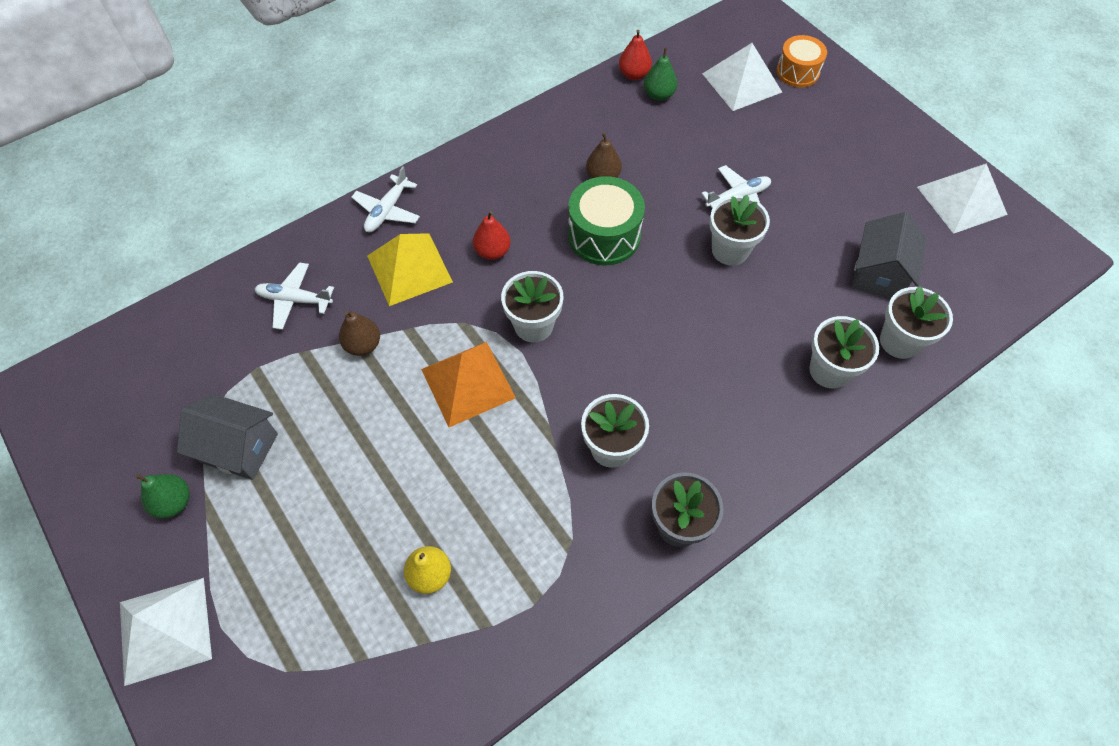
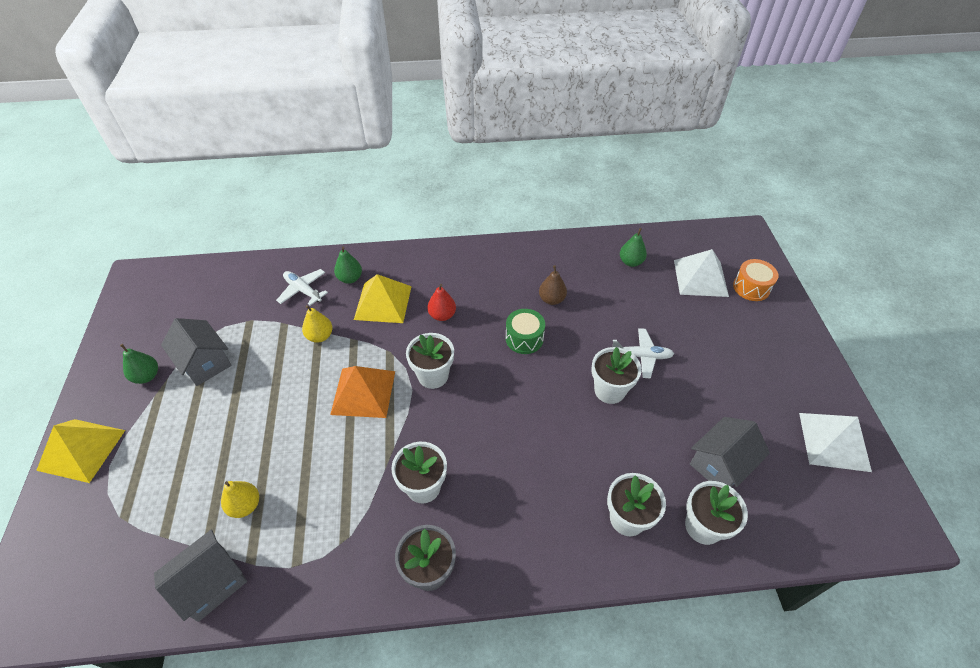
camera: 30 degrees right, 10 degrees down
(164, 630) = (81, 449): white pyramid -> yellow pyramid
(344, 258) = (350, 278): none -> green pear
(363, 345) = (320, 336): brown pear -> yellow pear
(387, 210) = (397, 261): white plane -> none
(459, 671) = (211, 583): none -> grey house
(604, 235) = (524, 338): green drum -> green drum, size x0.66
(634, 74) = (622, 242): red pear -> none

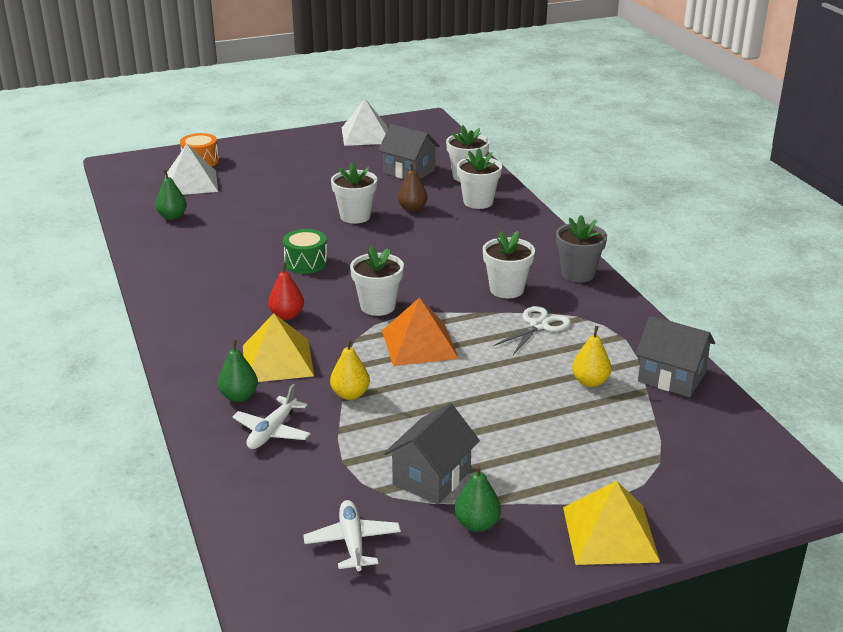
camera: 105 degrees left, 20 degrees down
(349, 494) = (538, 326): none -> white scissors
(551, 299) = (242, 254): brown pear -> brown pear (412, 208)
(641, 356) = (307, 205): white plane -> white plane (352, 542)

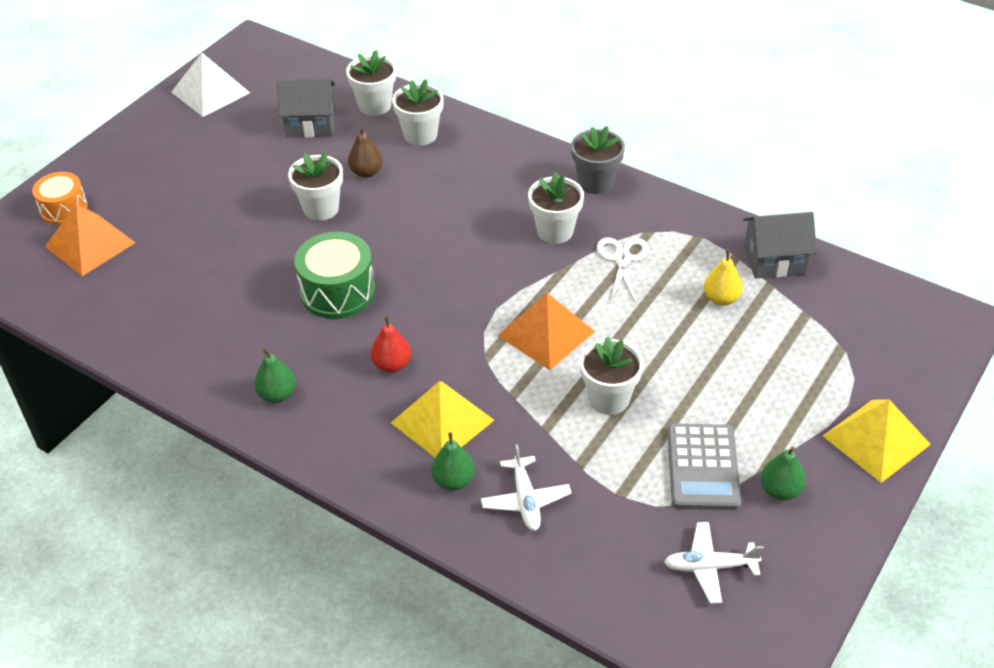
camera: 35 degrees left, 15 degrees up
(172, 217) = (125, 301): green pear -> green pear (277, 394)
(191, 183) = (90, 244): white pyramid -> orange pyramid
(306, 263) = (338, 292): green drum -> green drum, size x1.50
(350, 394) = (547, 422): yellow pear -> none
(352, 542) = (710, 567): white plane -> white plane turned 45 degrees counterclockwise
(378, 306) = (464, 309): white flower pot -> white flower pot (608, 399)
(432, 478) = (702, 467): grey house -> grey calculator

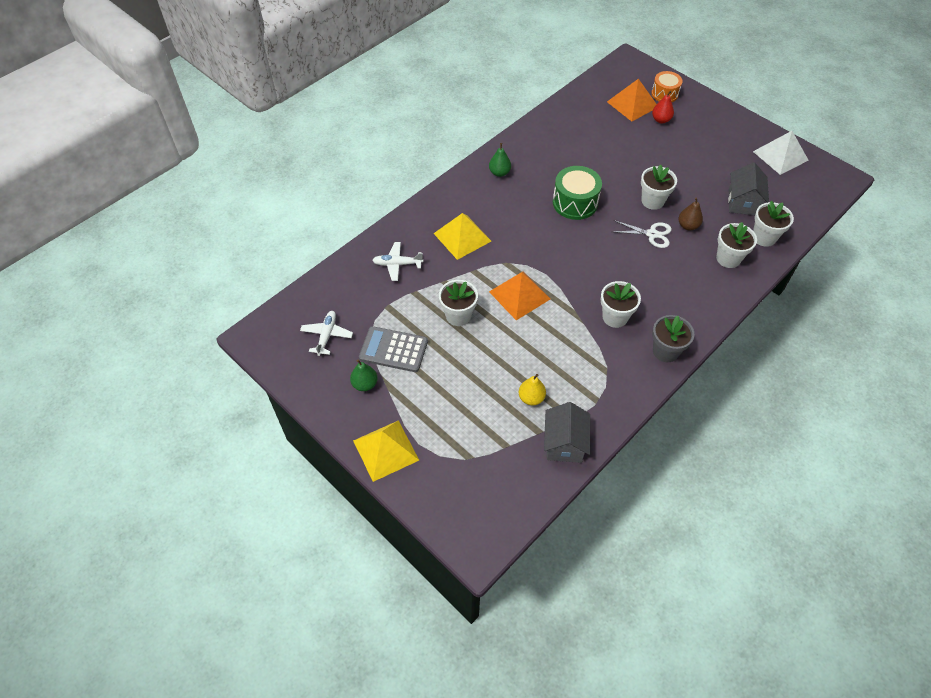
camera: 100 degrees right, 10 degrees up
(392, 365) = (510, 220): red pear -> red pear (661, 120)
(453, 481) = (419, 236): green pear -> none
(622, 259) = (580, 349): white scissors -> white scissors (651, 234)

